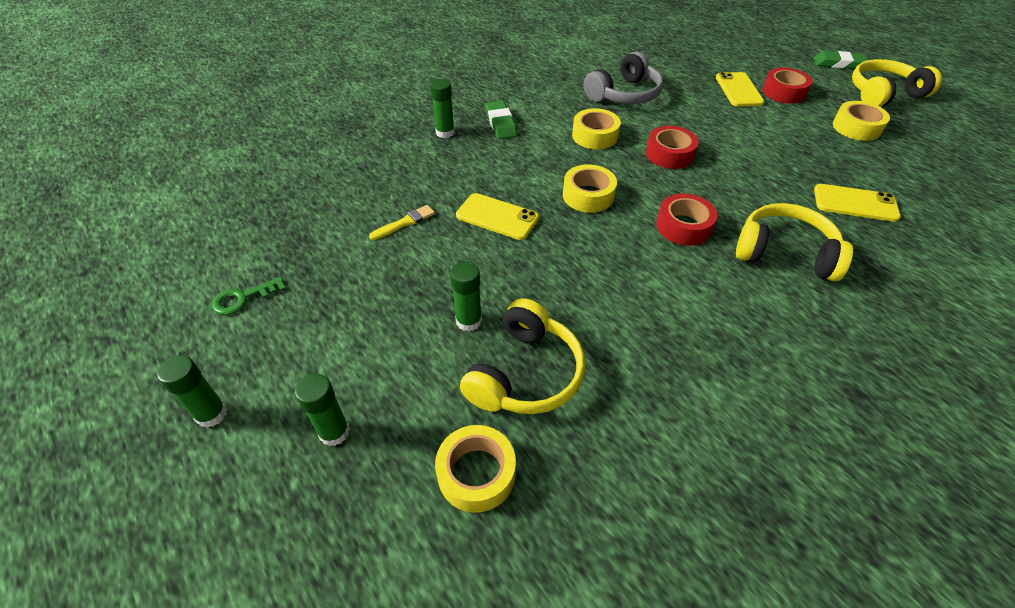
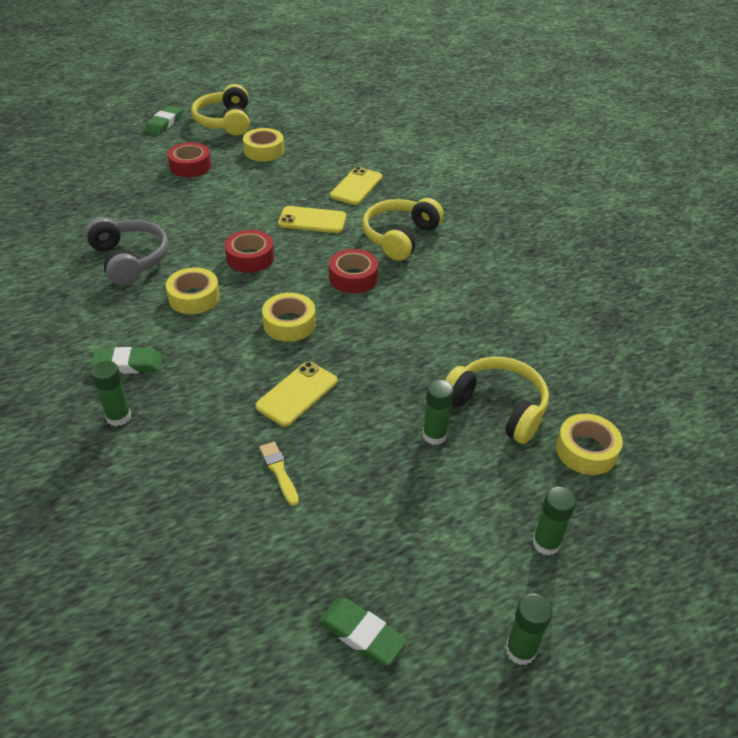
camera: 80 degrees left, 5 degrees down
(243, 298) = (361, 634): green key -> green eraser
(738, 90) = (170, 188): yellow phone -> yellow phone (312, 220)

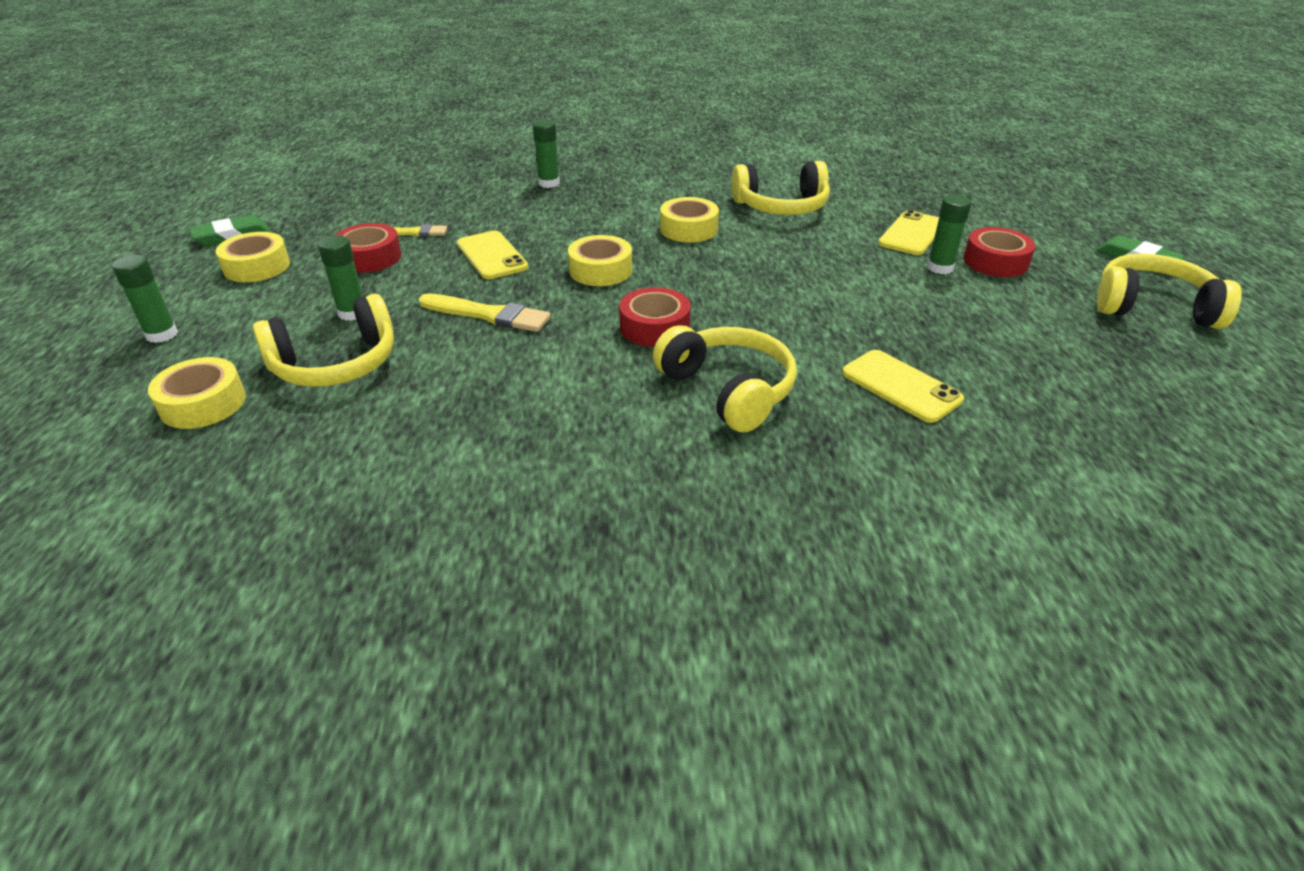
camera: 115 degrees right, 5 degrees down
(128, 364) = (611, 192): green eraser -> none
(130, 259) = (781, 207): grey headphones -> yellow headphones
(250, 258) = (744, 268): red tape -> red tape (370, 257)
(264, 151) = (1041, 324): yellow tape -> yellow tape (257, 267)
(312, 220) = (811, 325): yellow phone -> yellow phone (912, 234)
(387, 358) = (489, 315): none -> yellow brush
(520, 650) = (115, 291): green glue stick -> green glue stick (940, 268)

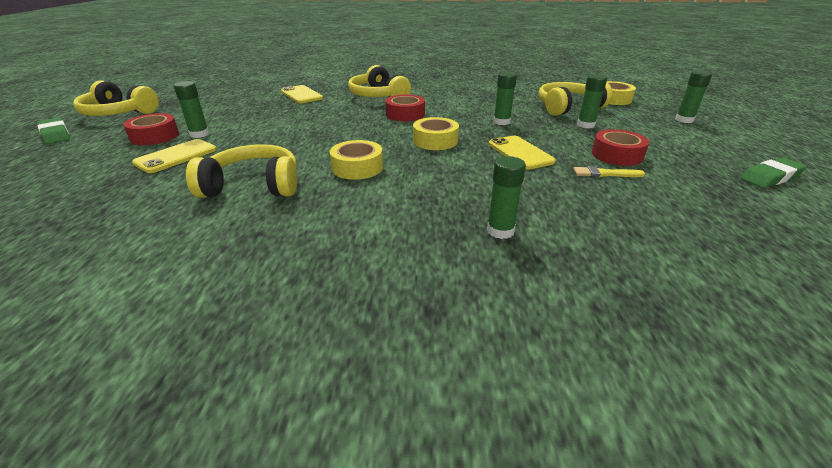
camera: 175 degrees left, 5 degrees down
(257, 267) = (696, 152): yellow tape -> none
(489, 315) = (501, 122): yellow brush -> green glue stick

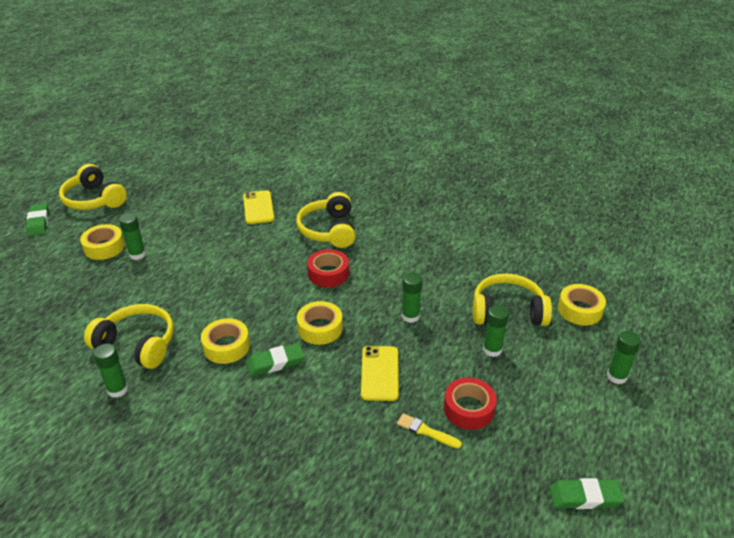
camera: 25 degrees right, 5 degrees up
(155, 136) = (104, 247): red tape -> yellow tape
(176, 156) = (106, 284): yellow phone -> none
(419, 167) = (275, 362): none -> green eraser
(500, 231) = (270, 466): green glue stick -> green glue stick (117, 389)

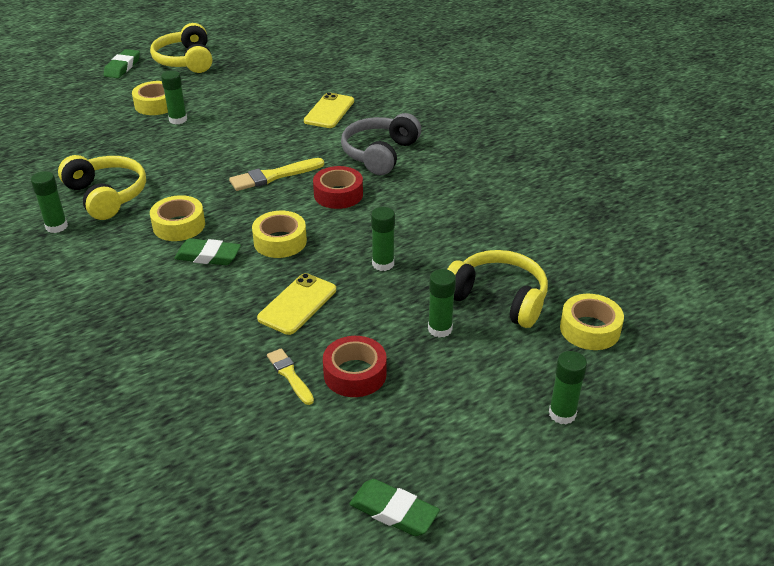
camera: 30 degrees right, 0 degrees up
(264, 276) = (273, 176): none -> yellow brush
(328, 230) = (379, 154): yellow headphones -> grey headphones

